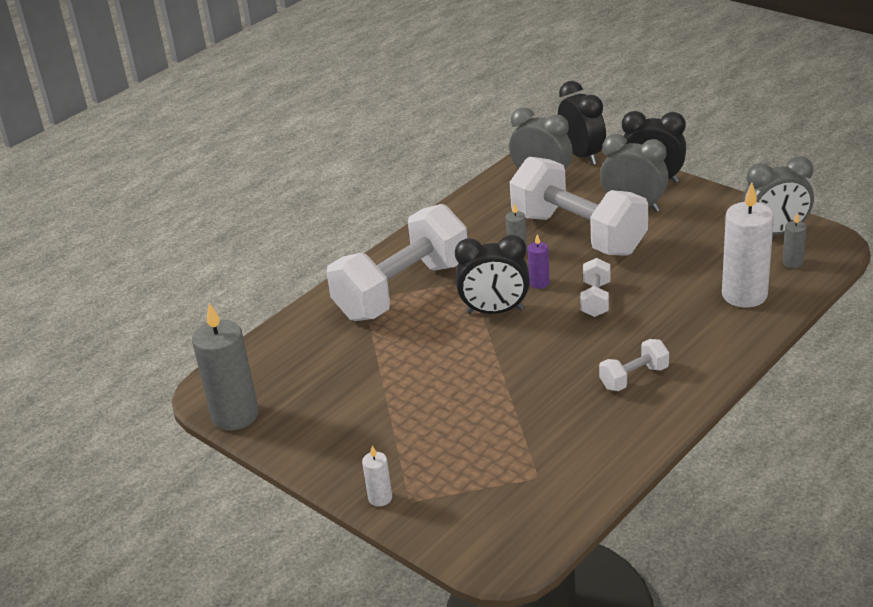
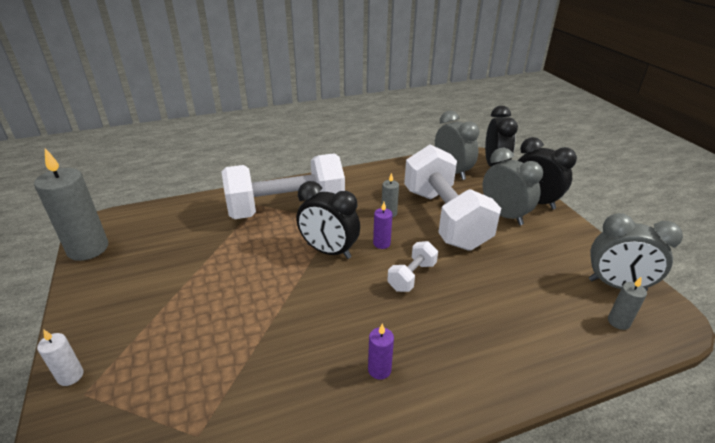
camera: 25 degrees right, 0 degrees up
(634, 377) = (379, 370): white dumbbell -> purple candle
(744, 295) = (548, 333): white candle -> none

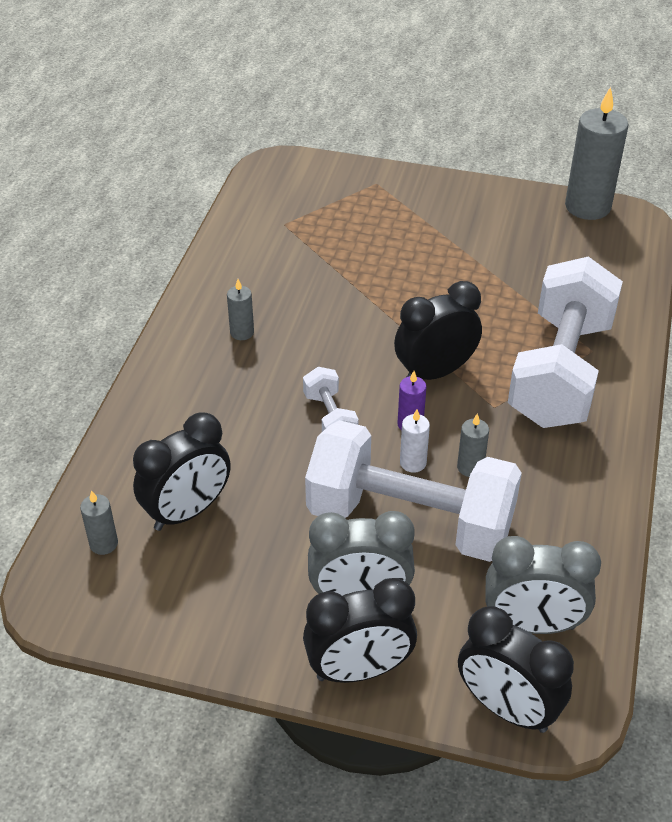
camera: 125 degrees right, 10 degrees up
(70, 376) = (401, 179): white candle -> white candle (413, 463)
(379, 370) = (242, 332): purple candle -> grey candle
(549, 299) = (187, 511): none -> black clock
(616, 285) = (138, 597): grey clock -> none

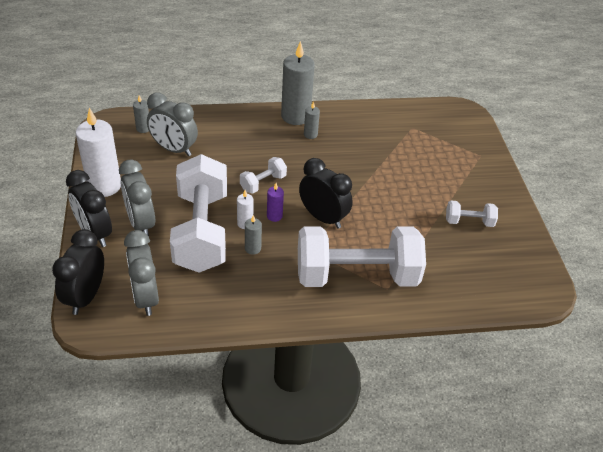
camera: 65 degrees right, 0 degrees up
(187, 511) = (174, 149): black clock -> grey clock
(238, 633) = (104, 186): none -> white candle
(497, 237) = (469, 222): none -> white dumbbell
(587, 207) = (539, 262): grey candle -> grey candle (295, 116)

